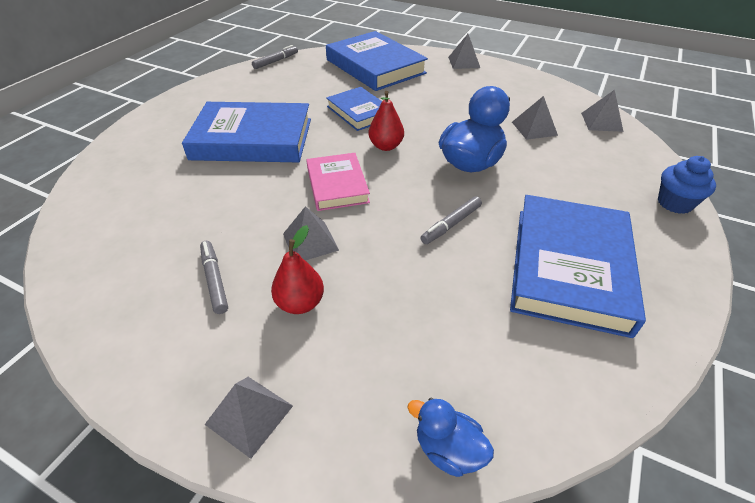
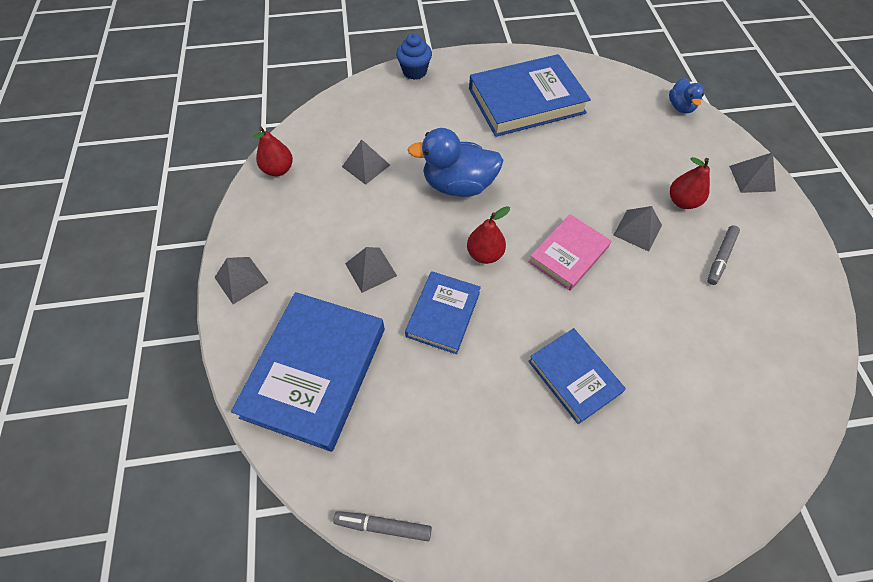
camera: 125 degrees left, 15 degrees up
(252, 139) = (574, 376): blue book -> blue book, size x0.58
(451, 224) = (543, 165): grey marker -> none
(558, 94) = (278, 169): none -> red pear
(601, 122) = (319, 128): grey pyramid -> grey pyramid (371, 269)

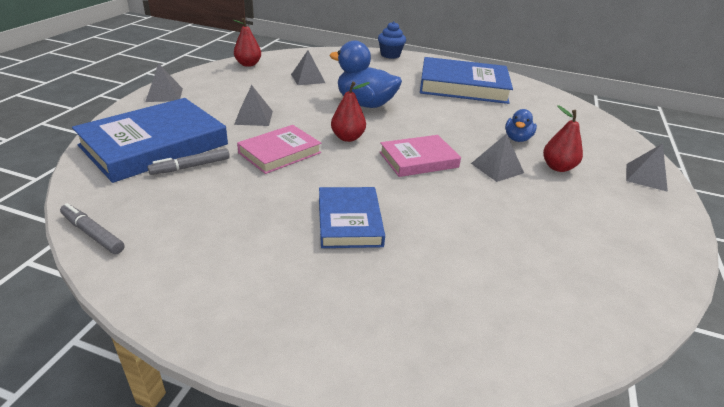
camera: 25 degrees right, 25 degrees down
(443, 314) = (280, 153): blue book -> pink book
(680, 107) = (602, 123): blue duck -> blue duck (517, 139)
(720, 257) = (569, 208): grey marker -> grey marker (191, 167)

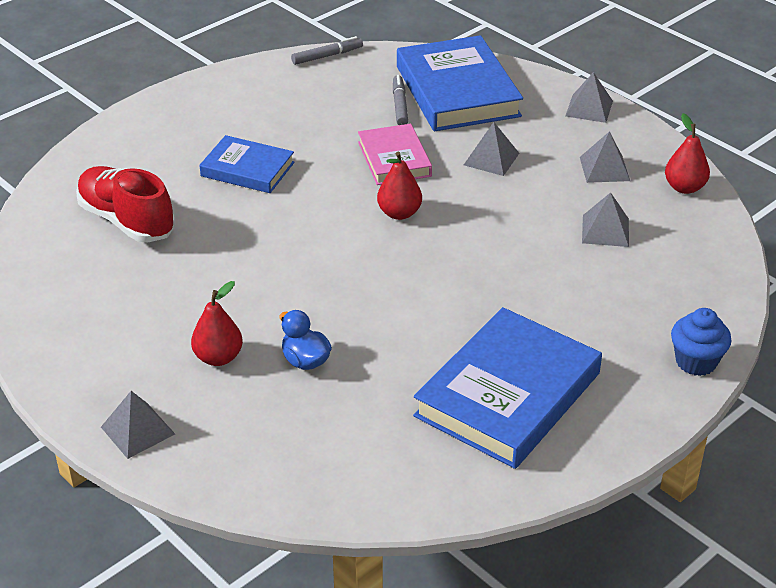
camera: 120 degrees right, 5 degrees up
(365, 104) = (488, 257): blue duck -> none
(418, 160) = (315, 249): pink book -> none
(490, 269) = (127, 221): none -> red shoe
(497, 168) = (256, 303): grey pyramid -> grey pyramid (604, 168)

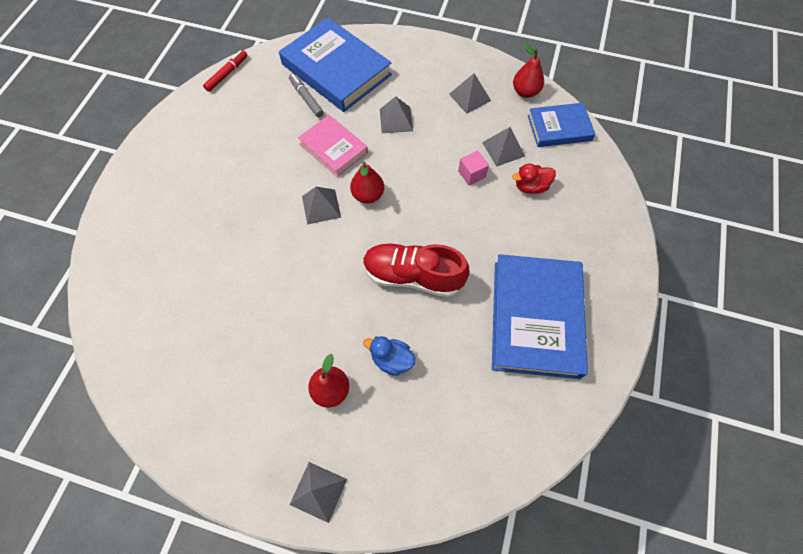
camera: 30 degrees left, 25 degrees up
(127, 221) = (179, 295): red shoe -> red shoe (413, 276)
(247, 169) = (238, 204): blue book -> blue book (559, 128)
(327, 56) = (227, 74): grey marker -> red marker
(543, 239) = (471, 174): none -> pink cube
(589, 108) = (428, 50): grey pyramid -> grey pyramid (321, 206)
(610, 277) = (530, 187): none -> red duck
(696, 362) = (621, 231): blue cupcake -> none

